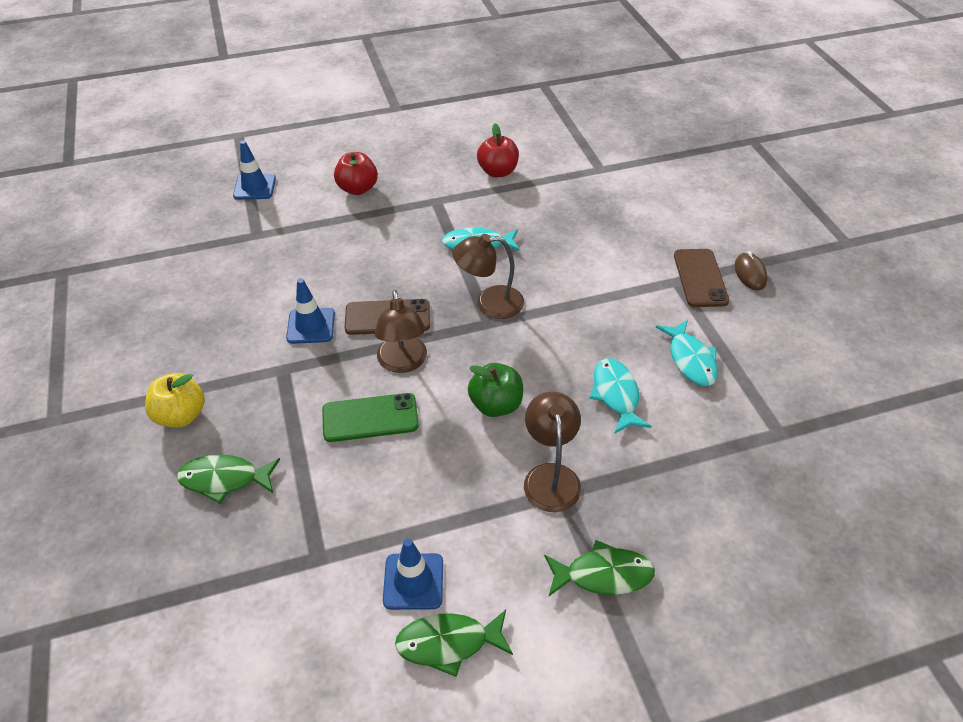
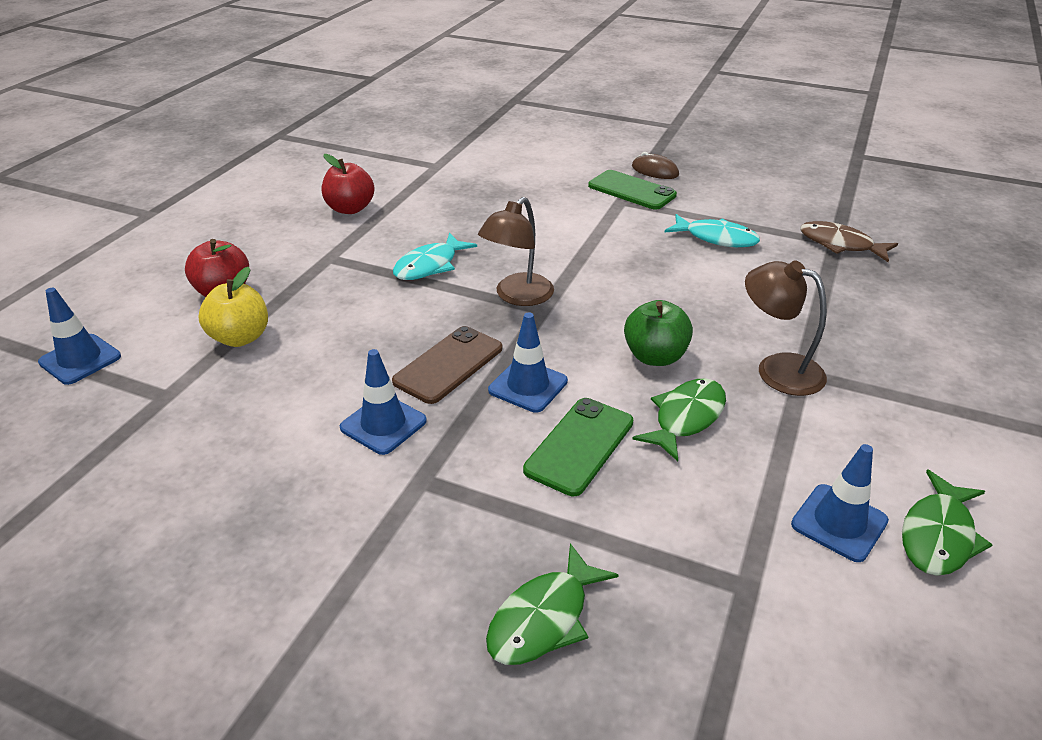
camera: 50 degrees left, 10 degrees down
(181, 415) = (383, 613): yellow apple -> yellow apple (240, 337)
(403, 363) = (528, 386): brown lamp -> blue traffic cone
(603, 574) = (917, 396): green fish -> green fish (686, 418)
(616, 395) = (716, 289): turquoise fish -> none
(700, 278) = (631, 190): brown phone -> green phone
(779, 438) = (840, 244): none -> brown fish

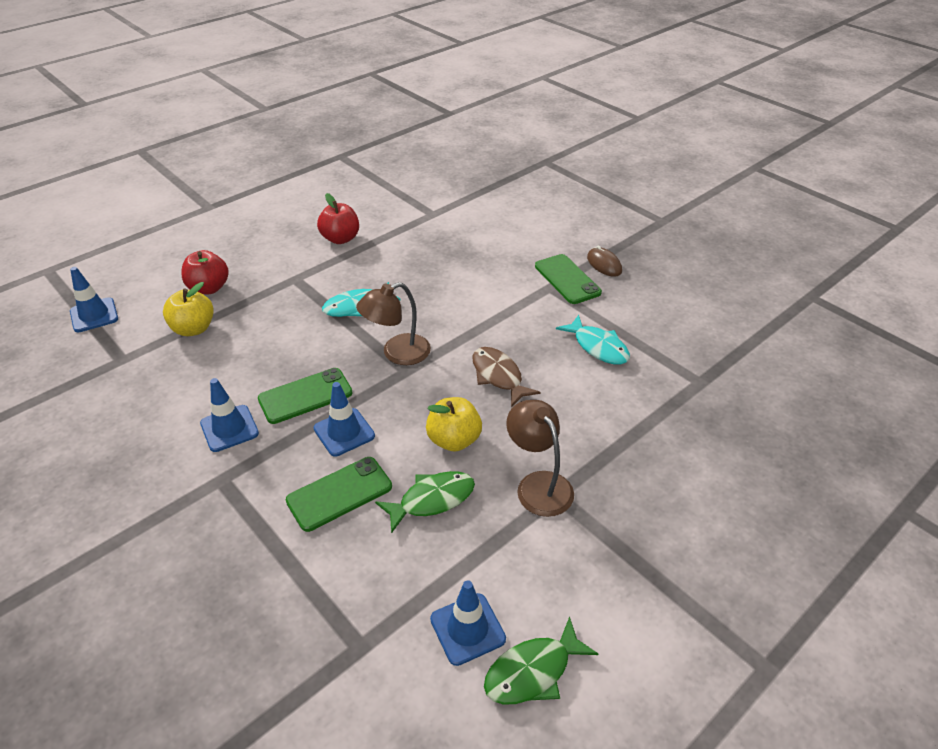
camera: 25 degrees right, 5 degrees up
(449, 365) = (305, 396): brown phone -> green phone
(544, 618) = (215, 610): green fish -> none
(655, 356) = (454, 440): green apple -> yellow apple
(840, 244) = (702, 386): brown fish -> brown fish (498, 376)

